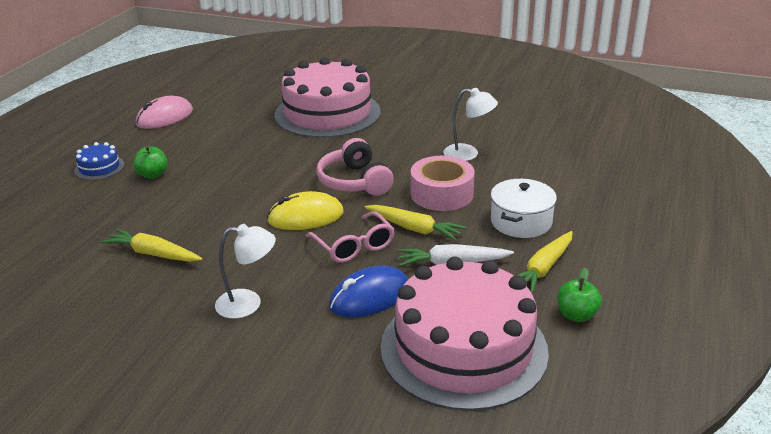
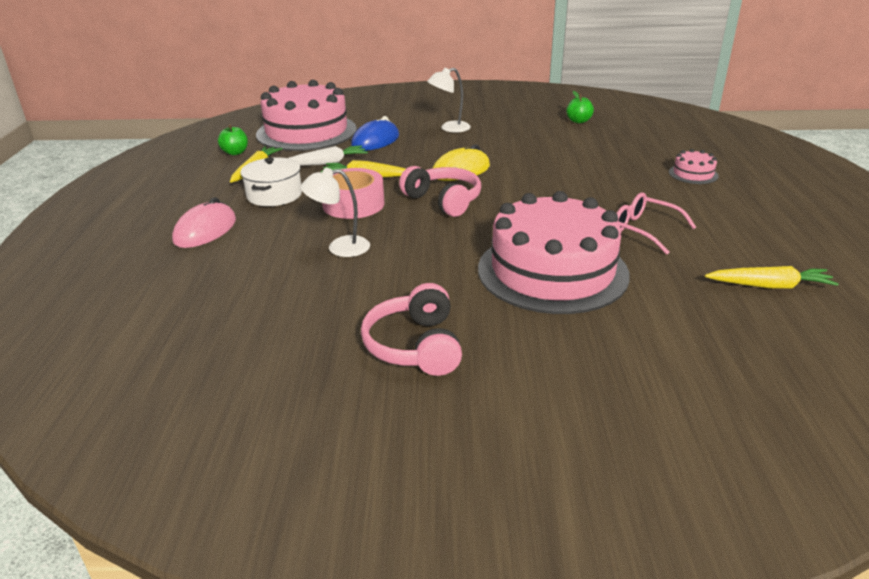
camera: 160 degrees right, 0 degrees up
(99, 167) = (693, 174): blue cake -> pink cake
(153, 175) = (635, 177): green apple -> green apple (578, 121)
(153, 254) = (543, 137): yellow carrot -> yellow carrot (769, 286)
(165, 117) = (737, 229): pink mouse -> pink mouse (205, 230)
(353, 246) = (406, 161): pink glasses -> pink glasses (644, 230)
(443, 92) = (415, 346): none -> pink headphones

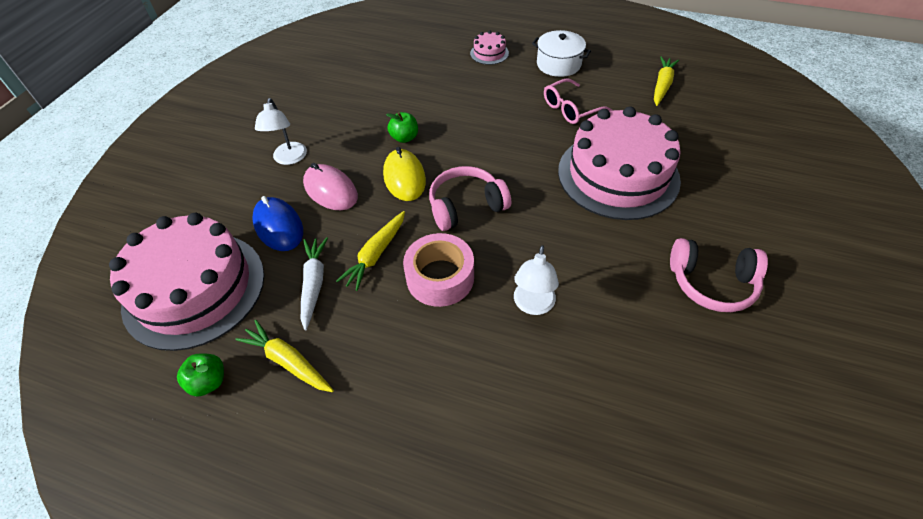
camera: 70 degrees left, 20 degrees up
(205, 230) = (443, 434): pink mouse -> pink mouse (330, 190)
(274, 195) = (378, 349): white pot -> white pot (558, 64)
(578, 121) = (341, 71): green apple -> green apple (404, 138)

